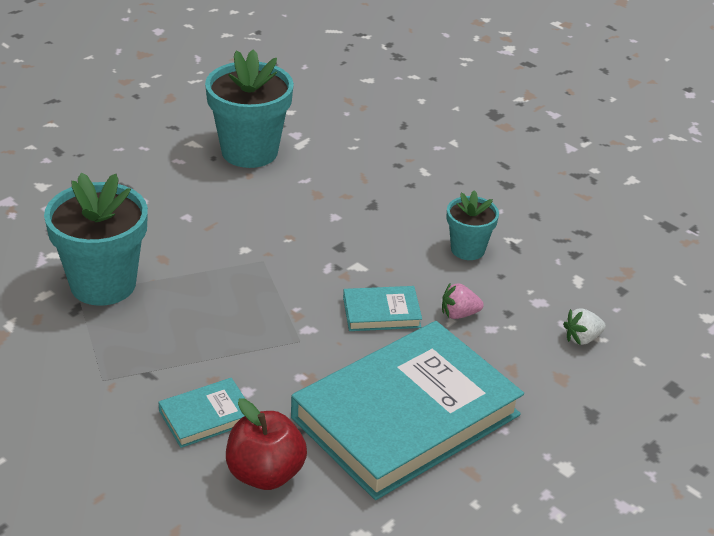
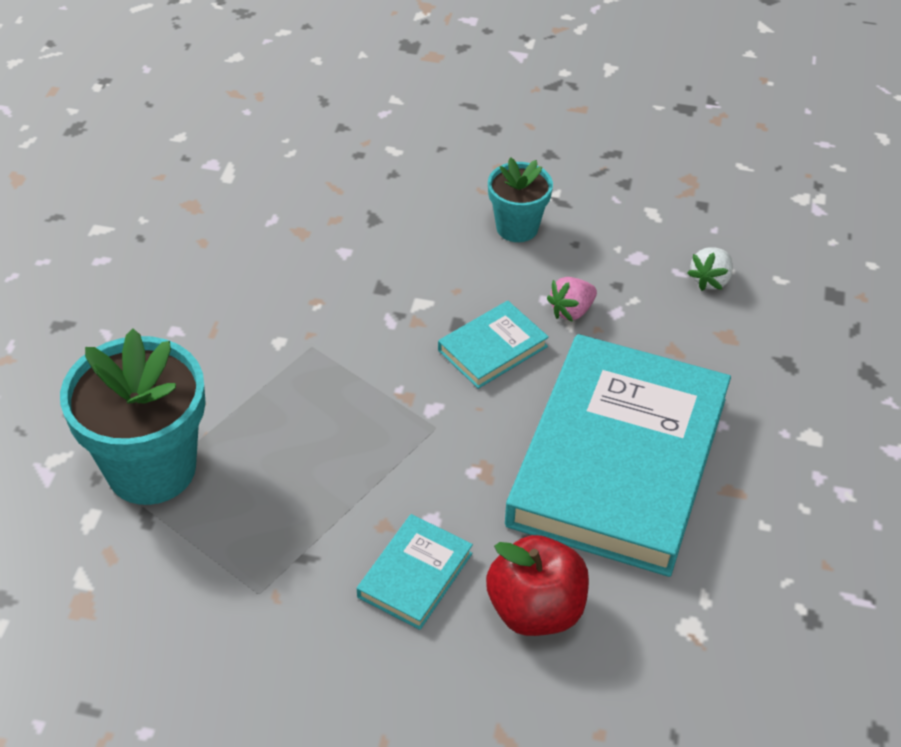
camera: 30 degrees left, 10 degrees up
(249, 151) = (177, 210): turquoise flower pot -> none

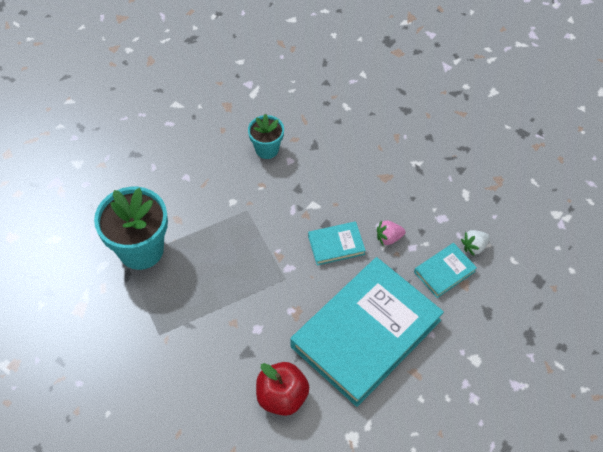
camera: 25 degrees right, 10 degrees up
(415, 575) = (235, 355): turquoise book -> turquoise book (444, 272)
(517, 227) = (387, 177): turquoise flower pot -> turquoise flower pot (267, 149)

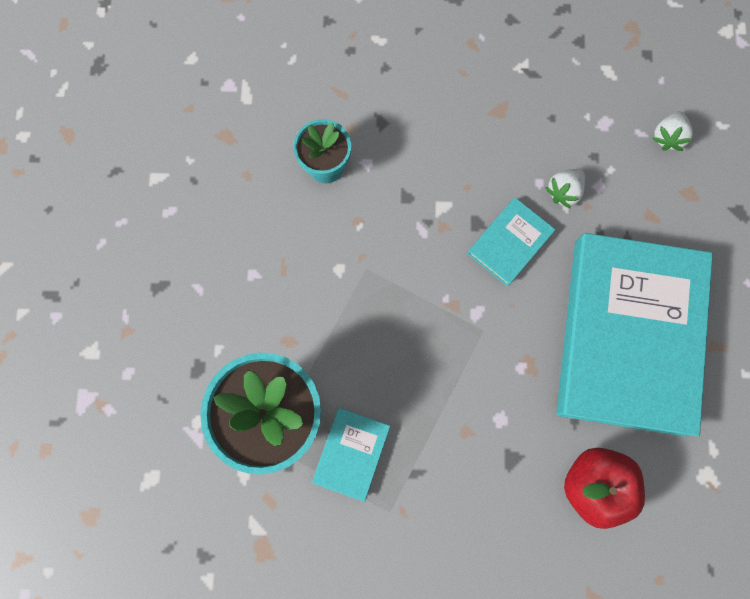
camera: 35 degrees left, 20 degrees up
(389, 238) = (563, 191): pink strawberry -> white strawberry
(444, 272) = (658, 193): turquoise book -> turquoise book (351, 453)

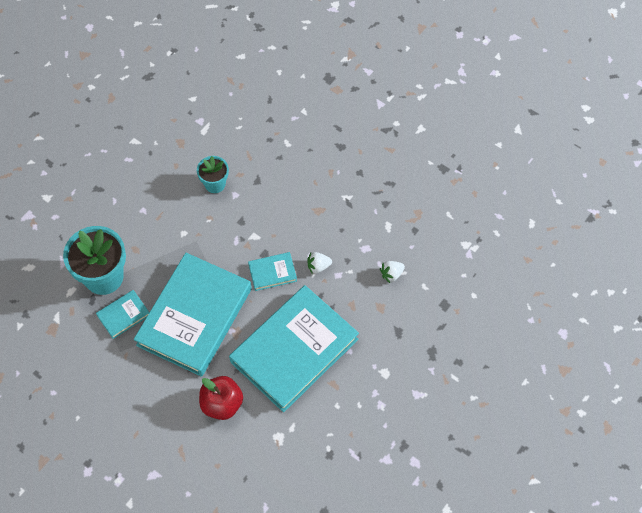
camera: 35 degrees right, 15 degrees down
(454, 384) = (194, 317): none -> turquoise book

